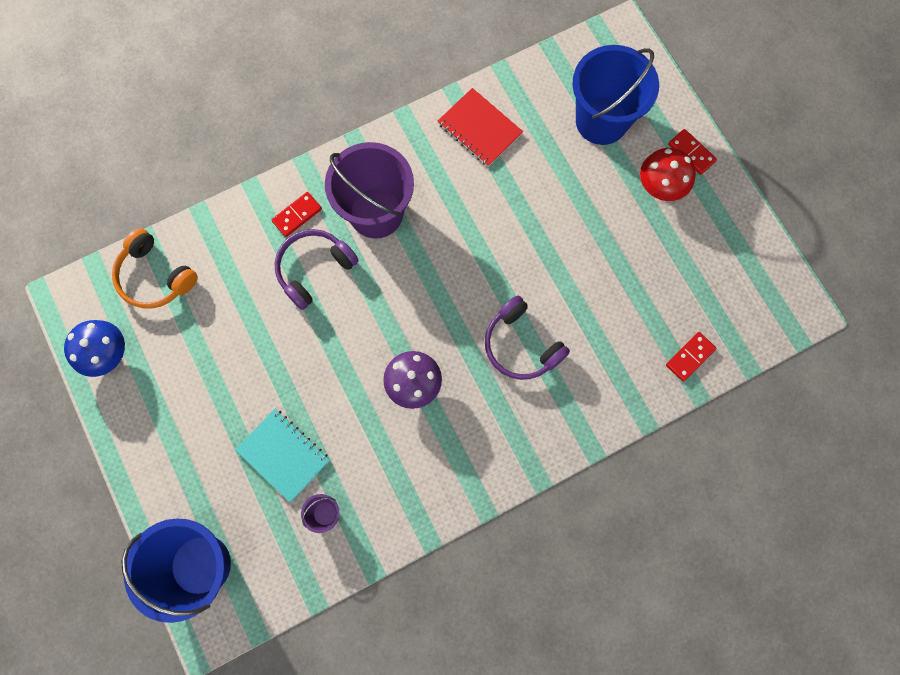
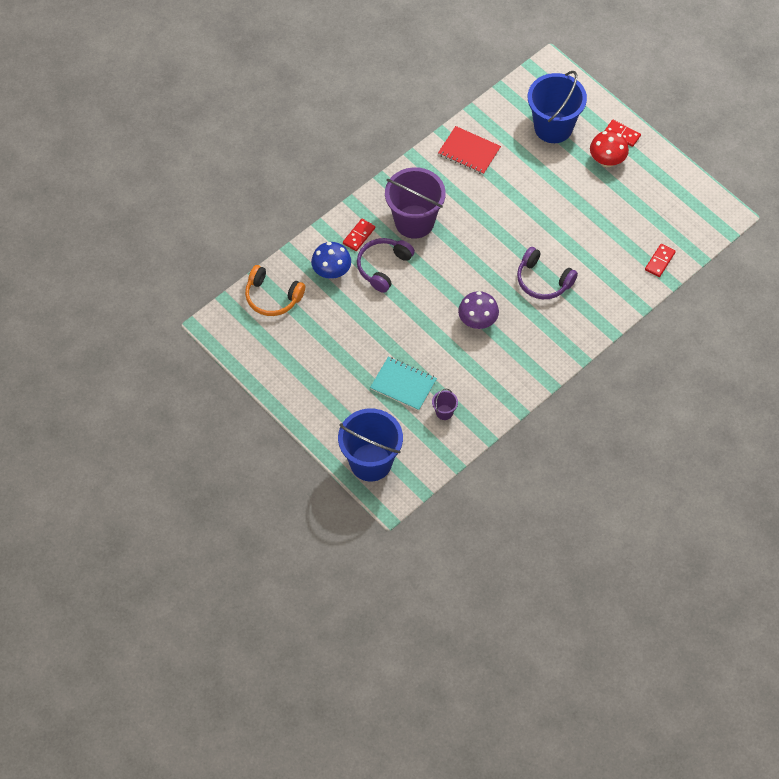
camera: 15 degrees left, 15 degrees down
(108, 354) = (258, 352): blue mushroom -> blue mushroom (331, 272)

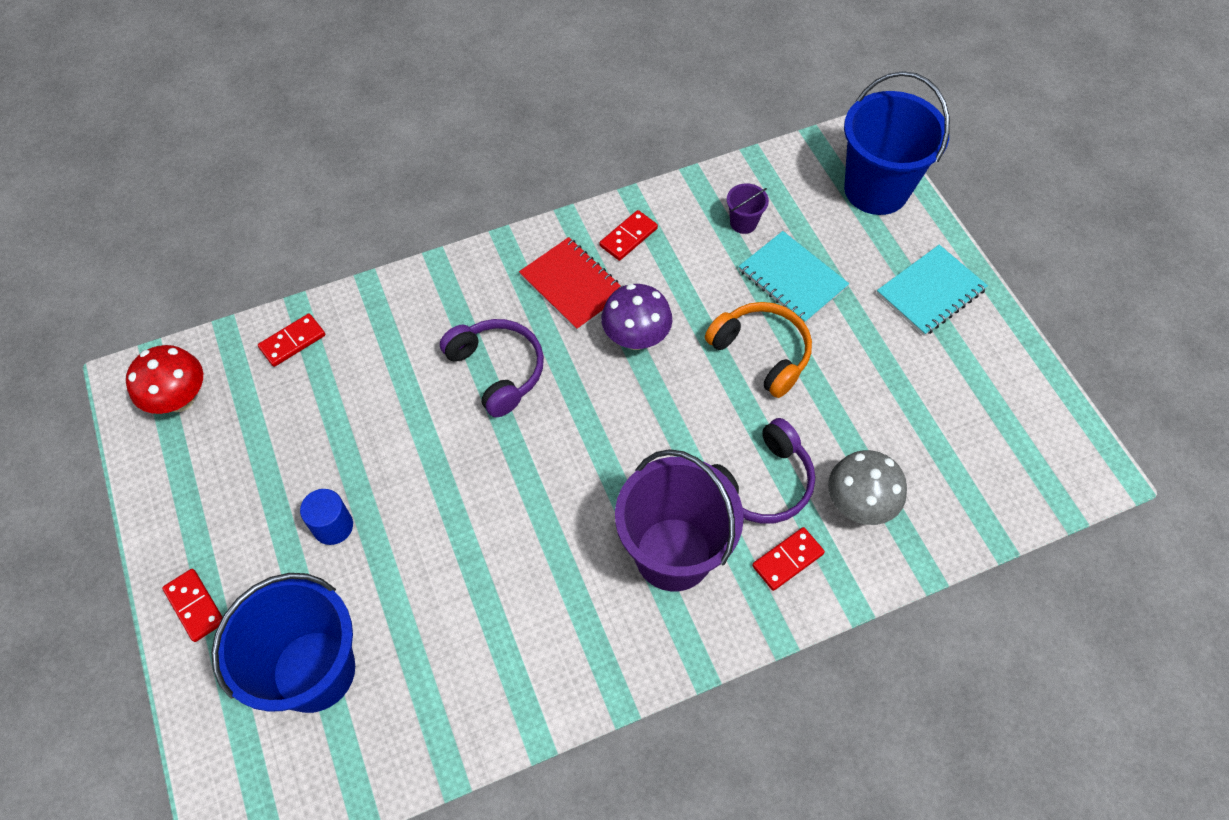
camera: 160 degrees left, 0 degrees up
(272, 297) = (979, 490): orange headphones -> orange headphones (762, 352)
(321, 402) = (930, 292): none -> turquoise notebook
(331, 272) = (859, 504): blue mushroom -> grey mushroom
(469, 151) = (505, 674): red notebook -> red notebook (573, 285)
(508, 381) = (628, 237): none -> red domino
(581, 184) = (333, 526): none -> blue cylinder
(607, 160) = (258, 558): red mushroom -> red mushroom (179, 399)

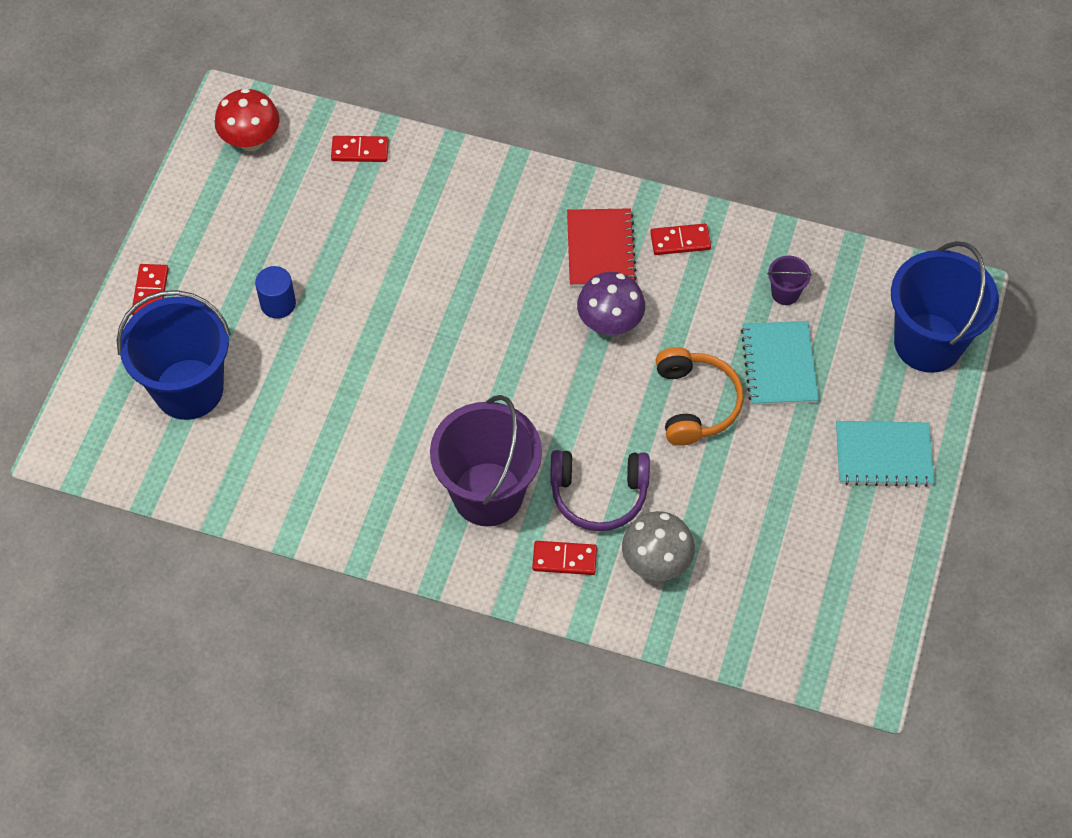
camera: 40 degrees right, 0 degrees up
(498, 370) = (485, 274): purple headphones -> none

